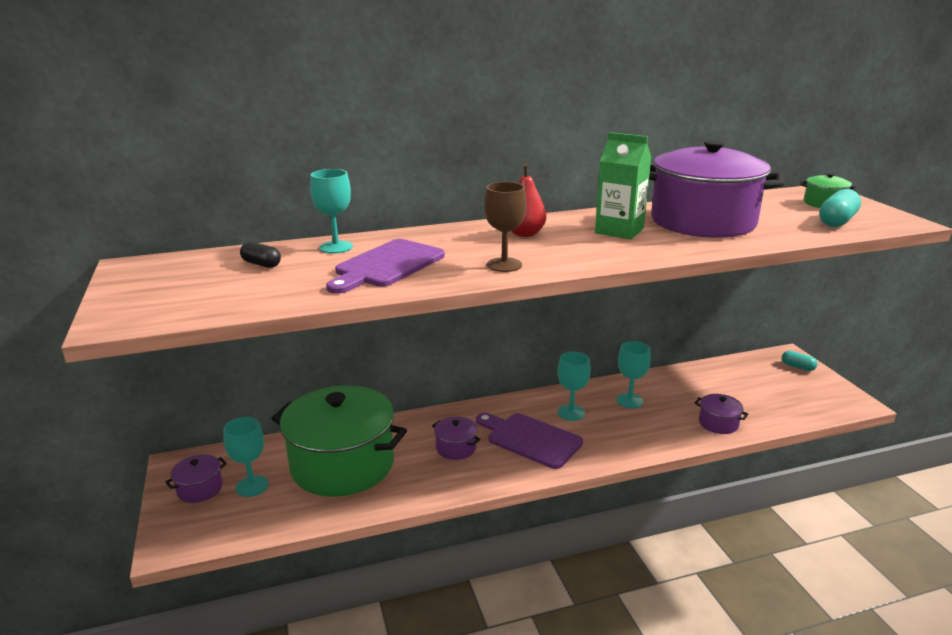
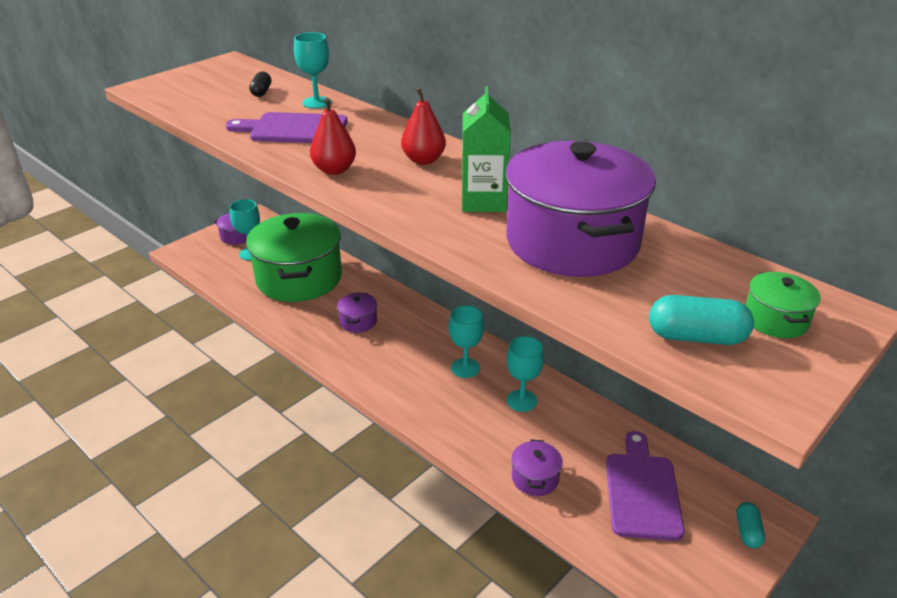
camera: 60 degrees right, 10 degrees up
(504, 265) = (334, 170): brown goblet -> red pear
(530, 439) = (402, 357): purple cutting board -> purple cutting board (642, 491)

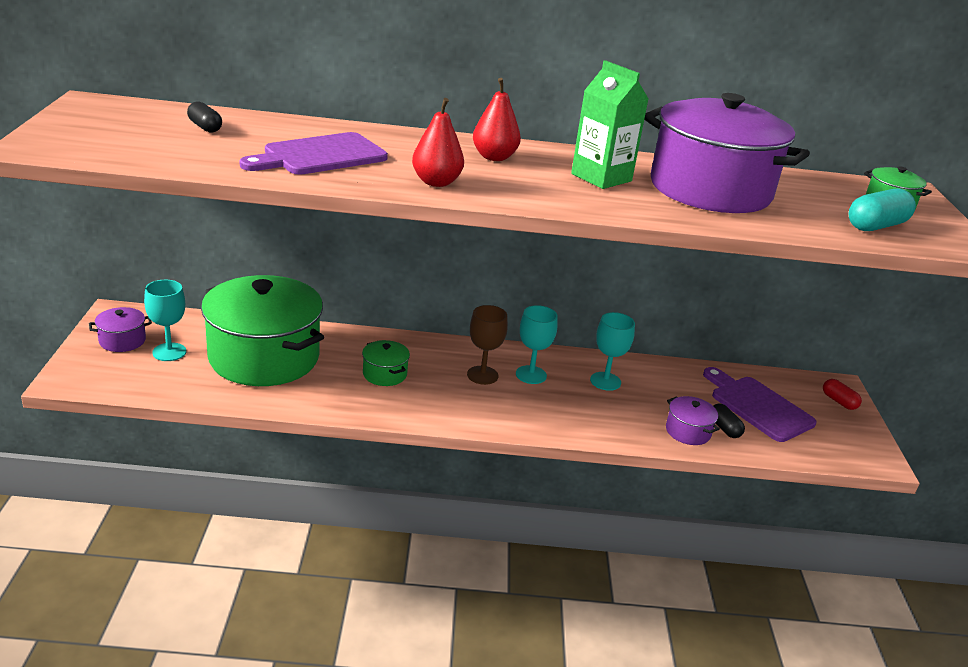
camera: 45 degrees left, 5 degrees down
(316, 102) = (290, 127): turquoise goblet -> none
(358, 321) = (384, 374): purple pot -> green pot
(426, 352) = (482, 375): none -> brown goblet
(575, 493) = (724, 428): none -> black capsule
(748, 531) = (839, 401): turquoise capsule -> red capsule

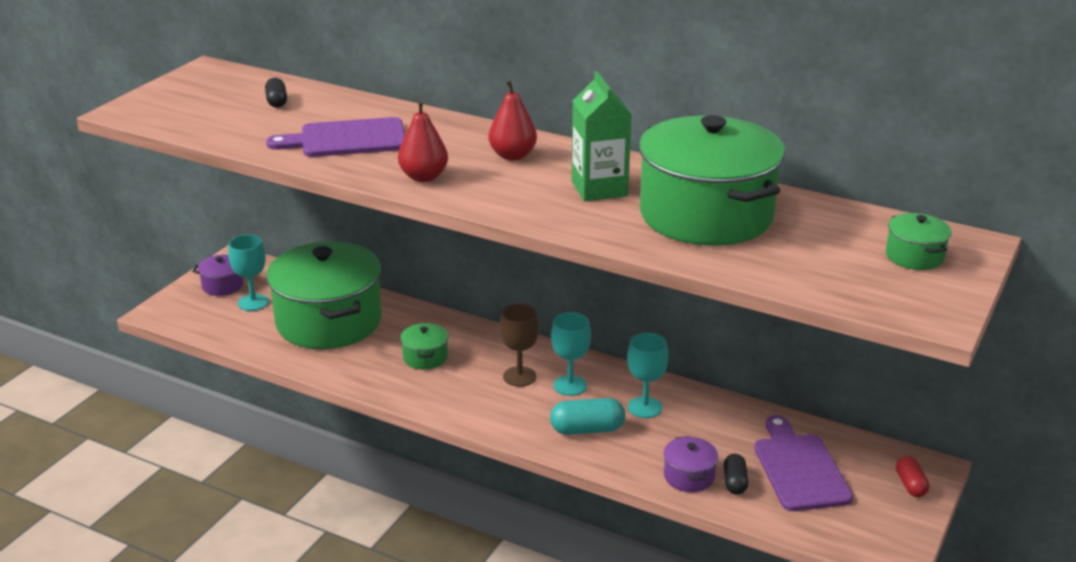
camera: 30 degrees right, 0 degrees up
(710, 190) = (706, 215): purple pot -> green pot
(876, 226) = (853, 279): turquoise capsule -> turquoise capsule (587, 429)

